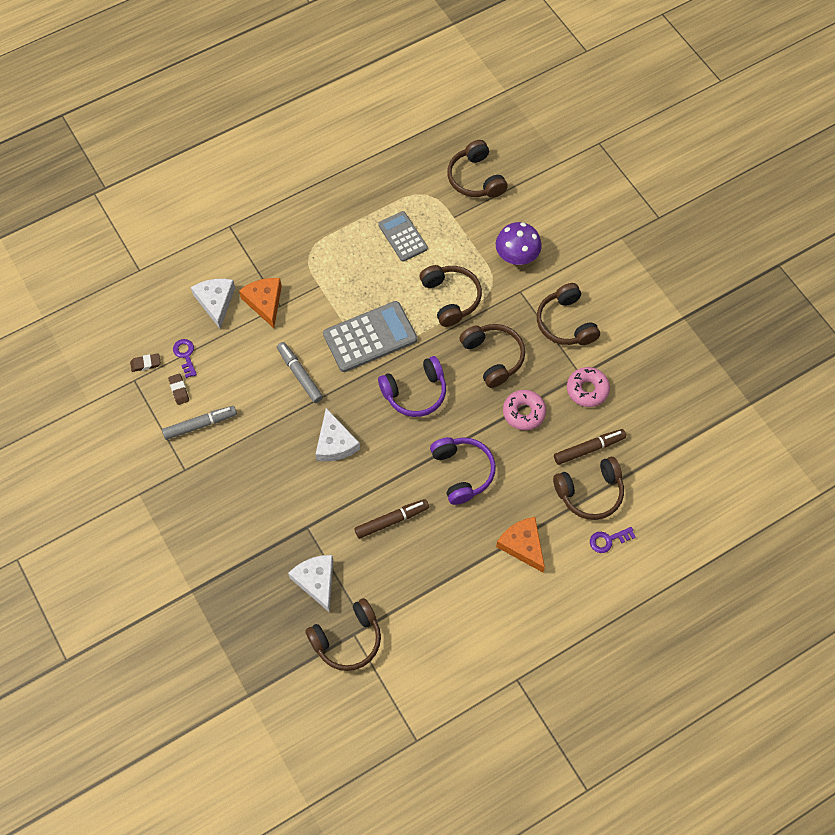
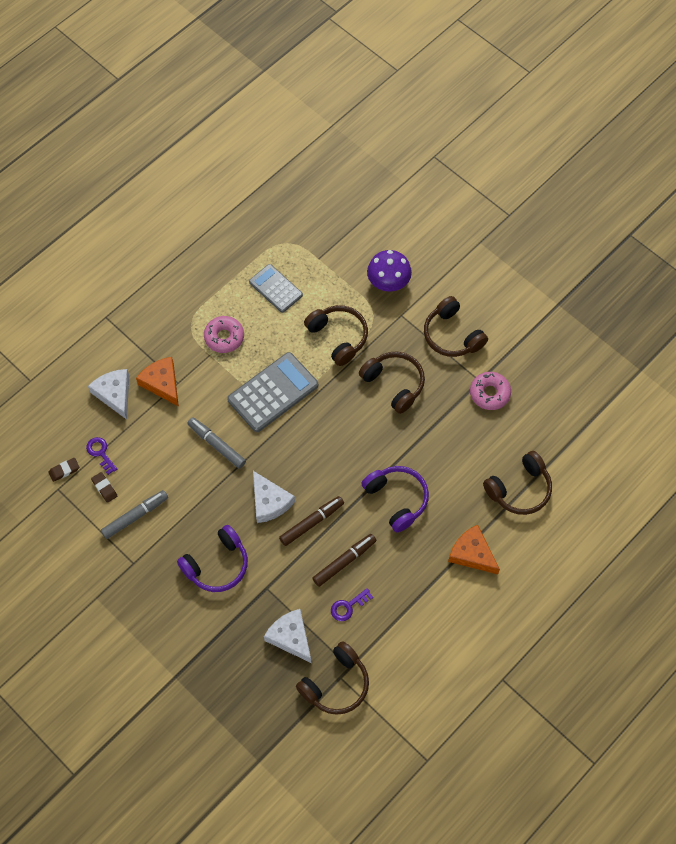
camera: 15 degrees left, 0 degrees up
(415, 392) = (331, 435): purple headphones -> purple headphones (217, 565)
(475, 178) = (328, 217): brown headphones -> none
(524, 412) = (437, 429): pink donut -> pink donut (224, 337)
(589, 449) = (507, 448): brown marker -> brown marker (311, 522)
(608, 540) = (548, 529): purple key -> purple key (348, 606)

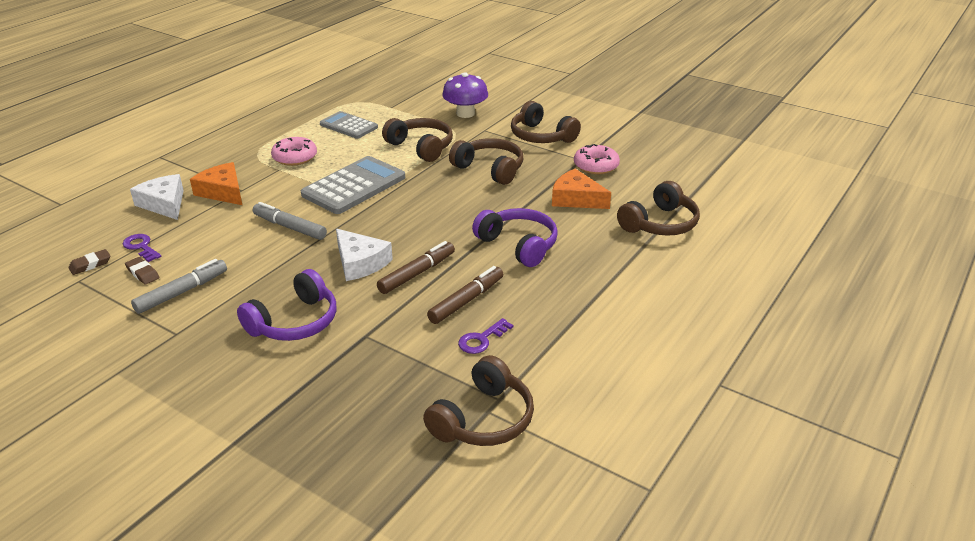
camera: 10 degrees left, 30 degrees down
(290, 637) = (407, 378): white cheese -> none
(472, 554) = (626, 277): orange cheese -> orange cheese (576, 199)

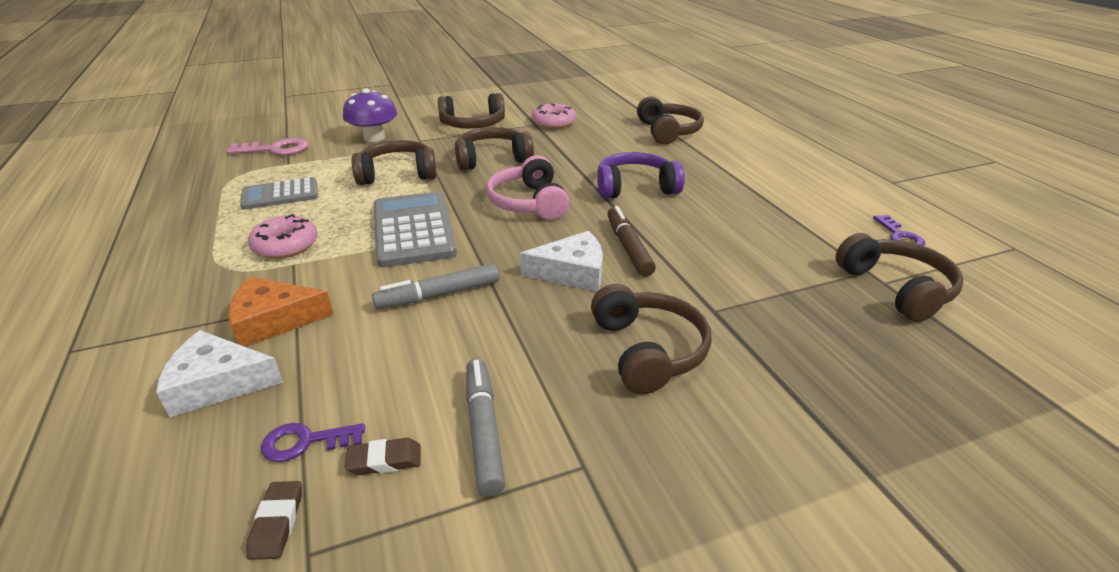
camera: 55 degrees left, 0 degrees up
(295, 322) = (648, 350): purple headphones -> brown headphones
(404, 93) = (275, 149): none -> pink key
(438, 210) = (529, 203): none -> pink headphones
(466, 301) = (701, 238): brown marker -> none
(482, 339) = (770, 250): purple key -> purple key (899, 236)
(576, 199) = (593, 145): orange cheese -> none

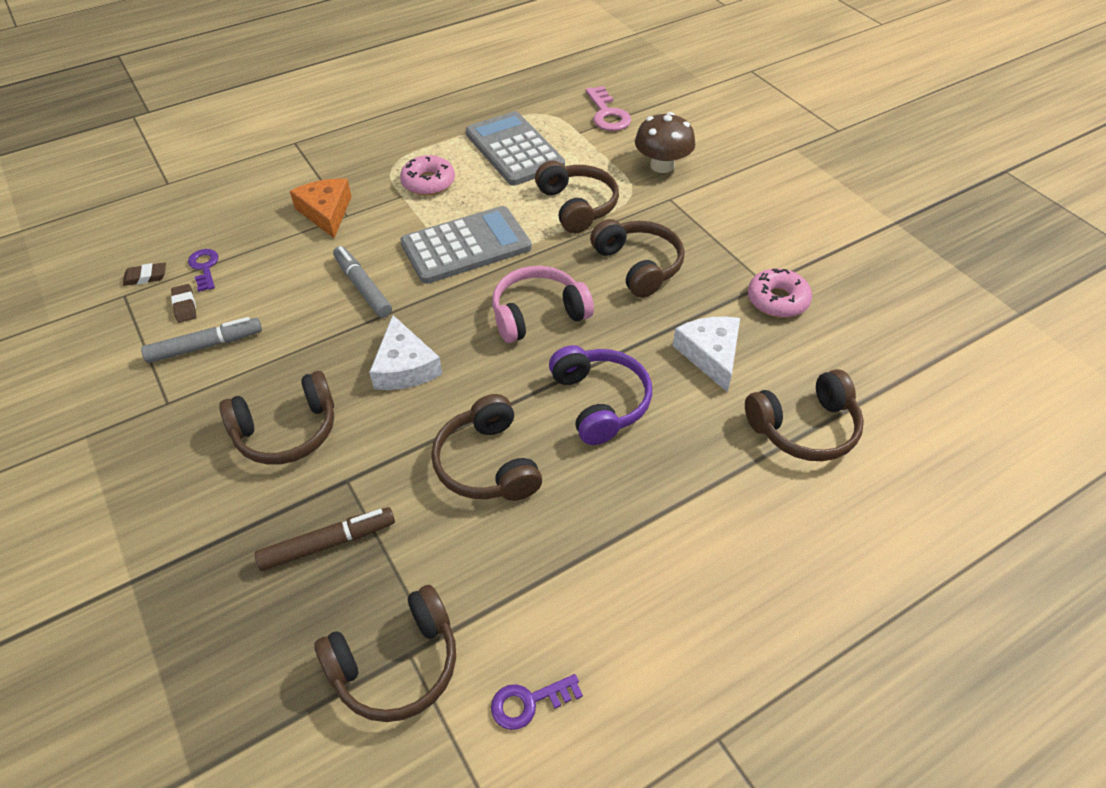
camera: 80 degrees right, 15 degrees up
(217, 383) = (260, 212): white cheese -> white cheese (710, 354)
(280, 195) = (514, 149): grey calculator -> grey calculator, size x1.58
(374, 138) = (662, 165): purple mushroom -> brown mushroom
(473, 124) = (735, 229): brown headphones -> brown headphones (487, 464)
(628, 247) = (456, 405): brown marker -> brown marker (328, 543)

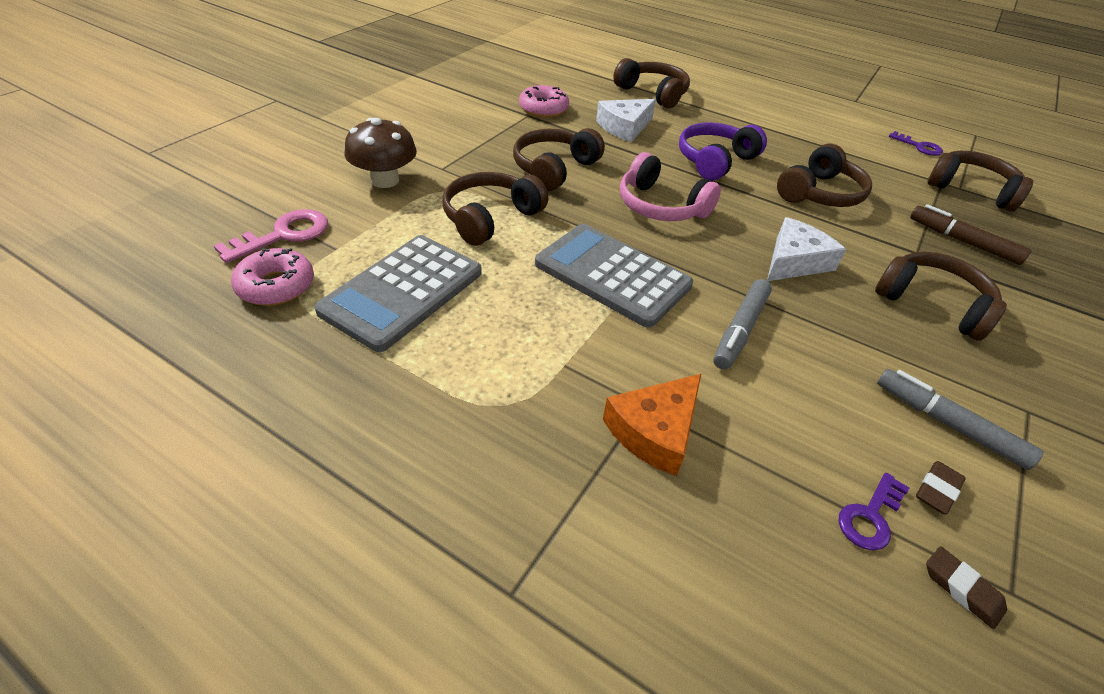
camera: 120 degrees left, 5 degrees down
(428, 182) = (520, 348): pink donut -> pink donut (276, 286)

